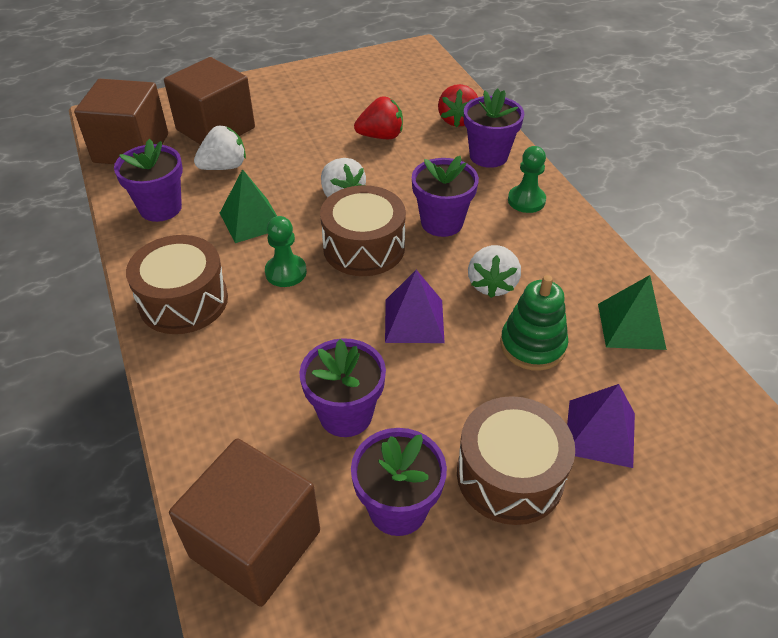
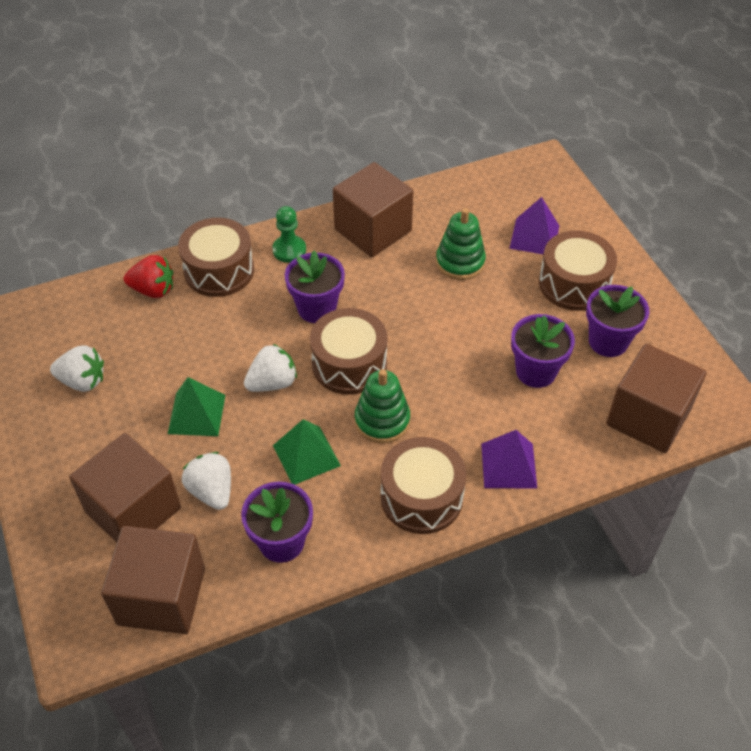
camera: 90 degrees left, 5 degrees up
(286, 272) = (382, 420): green pawn -> green stacking toy
(381, 136) = (173, 353): red strawberry -> none
(414, 320) = (438, 330): purple pyramid -> purple pyramid (508, 465)
(488, 156) = (219, 270): purple flower pot -> brown drum
(492, 284) = (396, 280): white strawberry -> white strawberry (82, 381)
(573, 265) = (373, 230): none -> brown cube
(631, 326) = (437, 208): green pyramid -> green pyramid (196, 414)

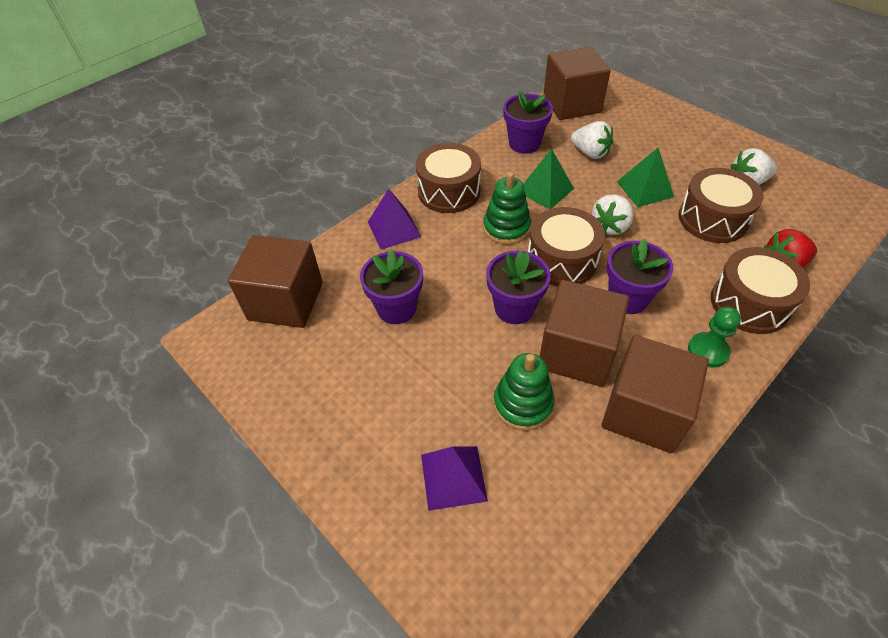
camera: 160 degrees right, 0 degrees up
(133, 510) = (628, 131): brown cube -> brown cube (577, 352)
(574, 284) = (386, 422): brown drum -> brown drum (712, 219)
(608, 341) = (334, 363): purple flower pot -> purple flower pot (514, 308)

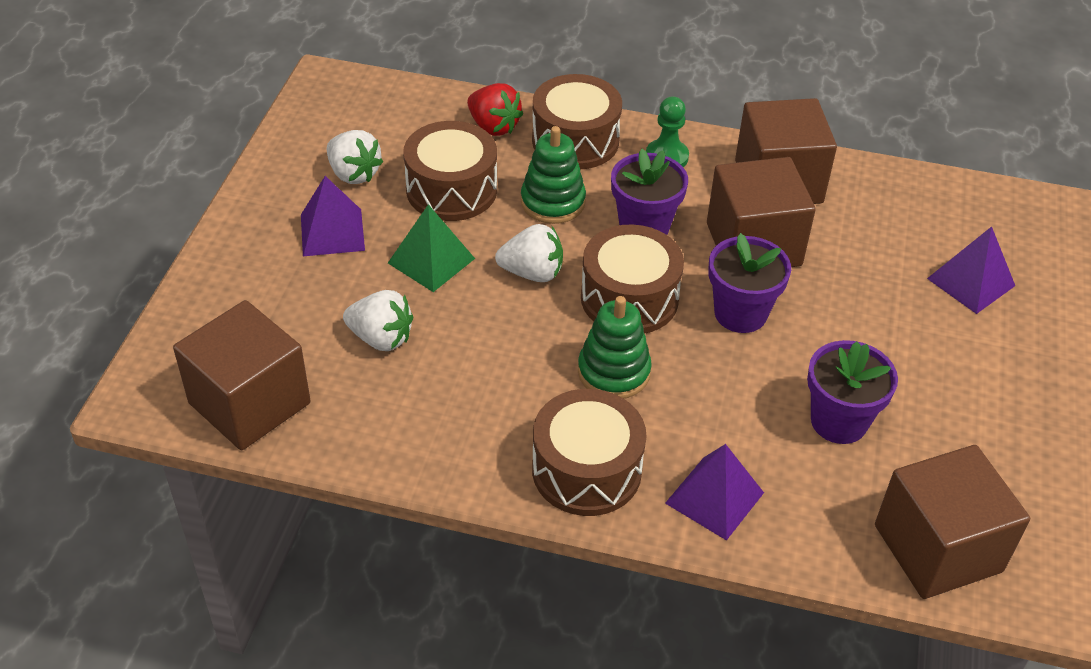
camera: 125 degrees left, 5 degrees down
(523, 404) = (852, 263): green stacking toy -> green stacking toy (553, 202)
(524, 144) = (404, 424): purple flower pot -> none
(545, 190) = (503, 359): green pyramid -> none
(590, 153) = (381, 338): white strawberry -> white strawberry turned 105 degrees clockwise
(691, 159) = (332, 232): none -> purple pyramid

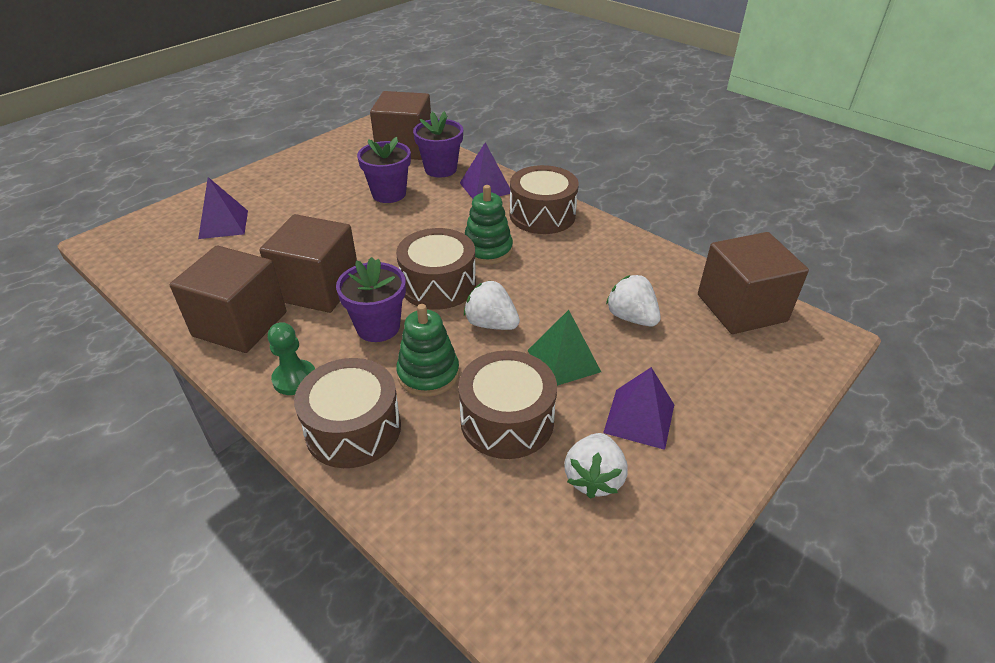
camera: 150 degrees left, 5 degrees down
(353, 174) = (594, 478): white strawberry -> white strawberry turned 150 degrees counterclockwise
(493, 126) = (415, 481): red strawberry -> none
(740, 313) = (378, 253): purple flower pot -> purple flower pot (440, 169)

